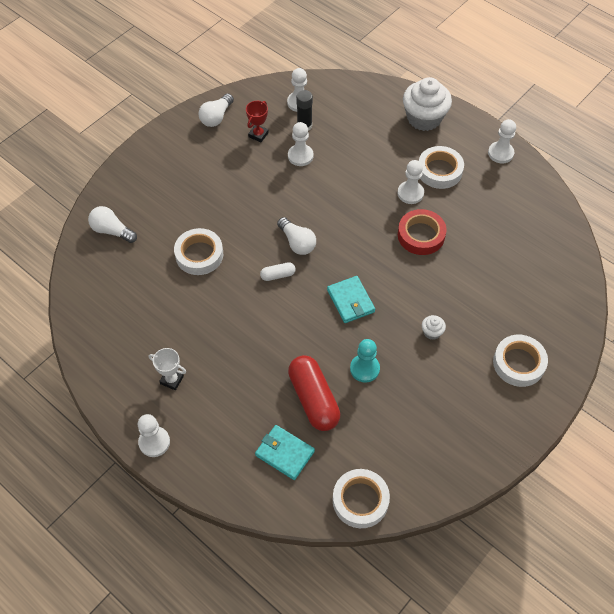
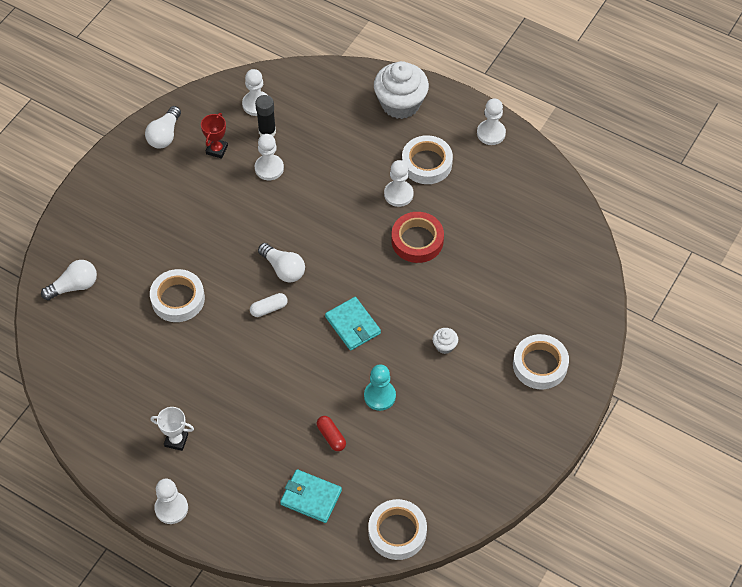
camera: 10 degrees left, 0 degrees up
(112, 231) = (74, 286): white light bulb -> white light bulb turned 135 degrees clockwise
(313, 399) = (331, 436): red capsule -> red capsule, size x0.47

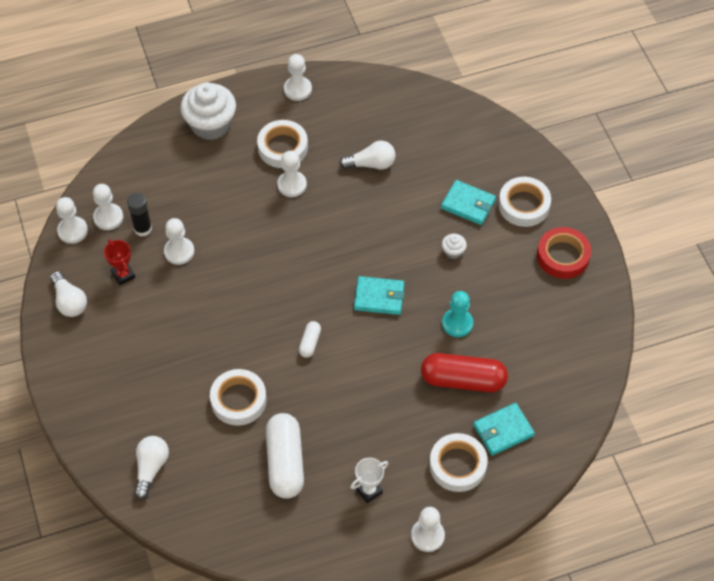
camera: 50 degrees left, 0 degrees up
(152, 367) = (285, 462): none -> white capsule
(224, 92) = (72, 231): none -> white pawn
(283, 269) = (283, 307): white light bulb -> white light bulb (371, 164)
(331, 436) = (463, 380): red capsule -> red capsule, size x2.12
(397, 532) = (581, 394): white tape -> white tape (457, 465)
(417, 240) = (345, 203): red tape -> red tape (563, 256)
(500, 325) = (468, 204): none -> turquoise wallet

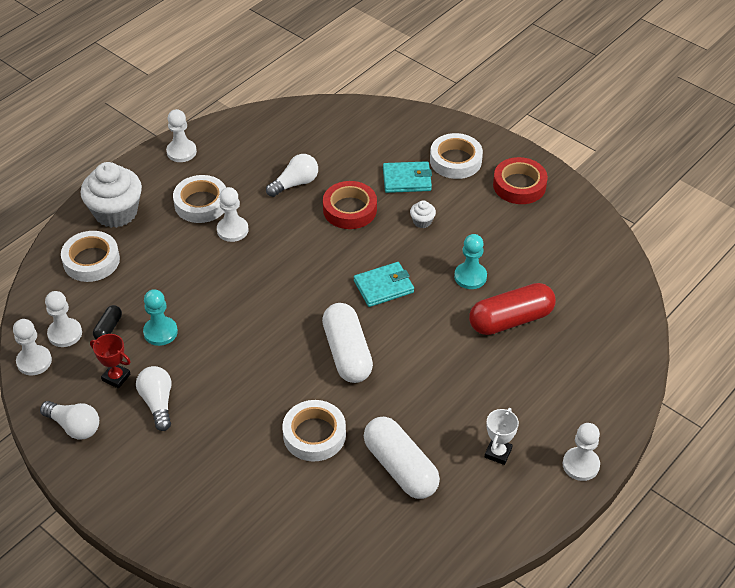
camera: 30 degrees left, 10 degrees down
(143, 229) = (108, 328): black glue stick -> black capsule
(151, 468) = (270, 540): white light bulb -> white light bulb (158, 403)
(179, 252) = (160, 332): white pawn -> turquoise pawn
(310, 343) = (347, 353): white capsule -> white capsule, size x2.12
(400, 211) = (350, 209): none -> red tape
(457, 465) = (561, 392): white tape -> white tape (91, 261)
(503, 430) = (577, 344): turquoise wallet -> none

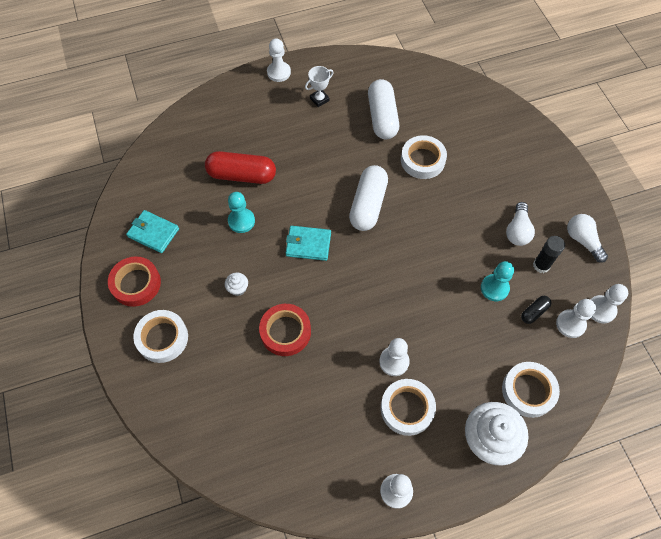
camera: 150 degrees left, 15 degrees up
(116, 377) = (541, 265): red trophy -> black glue stick
(295, 183) = (313, 387): white light bulb -> none
(407, 179) = (217, 339): turquoise wallet -> turquoise wallet (153, 233)

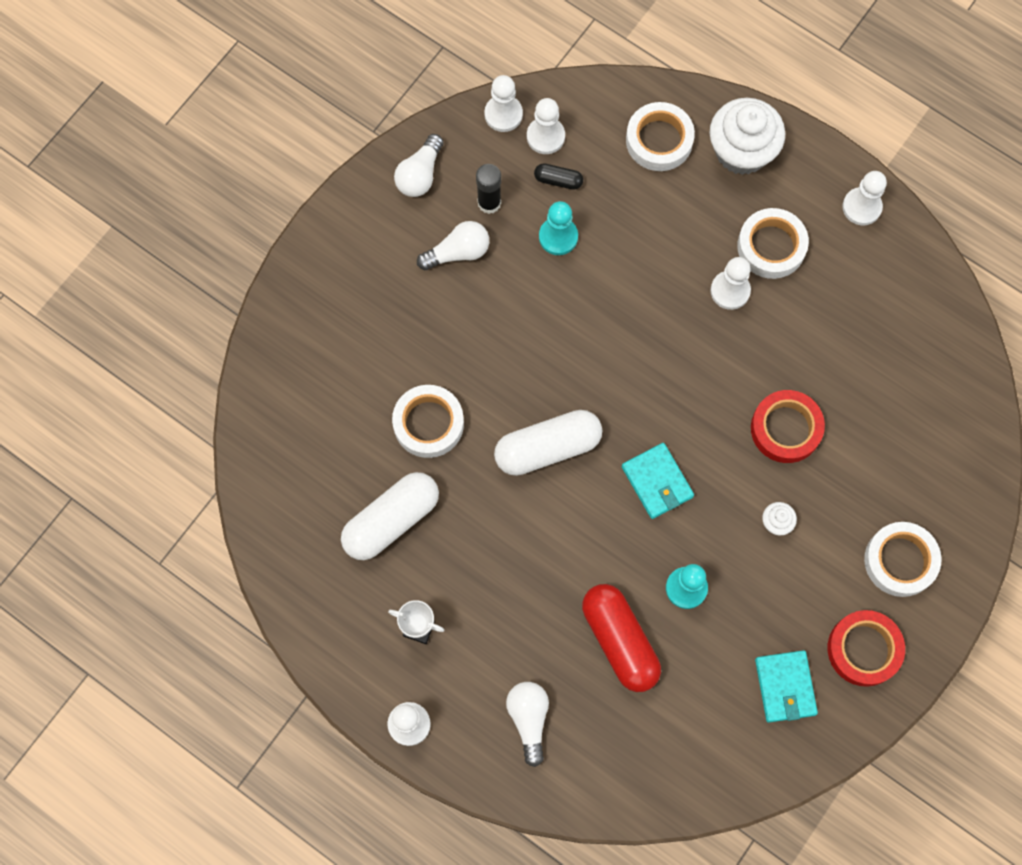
camera: 125 degrees left, 10 degrees up
(239, 117) = (529, 719): none -> white light bulb

